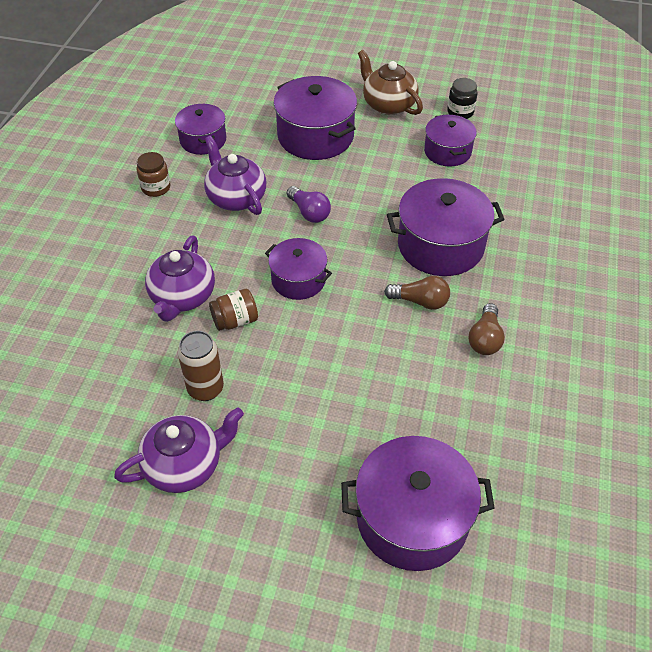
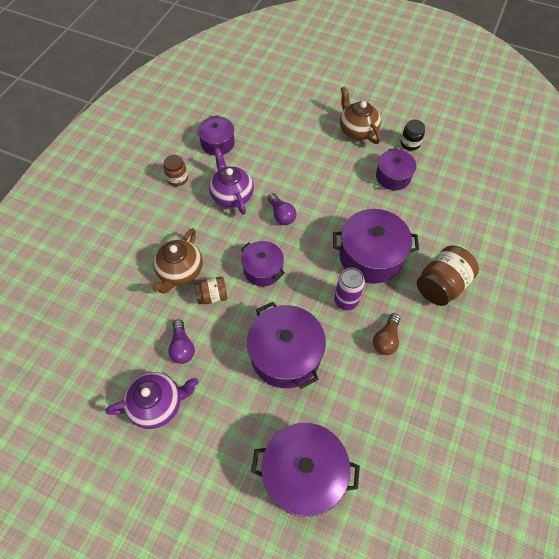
camera: 10 degrees right, 10 degrees up
(182, 297) = (180, 271): purple teapot -> brown teapot
(205, 389) = (182, 347): brown can -> purple light bulb
(315, 136) = (298, 150): purple pot -> purple pot (285, 354)
(420, 301) = (346, 301): brown light bulb -> purple can
(541, 266) = (441, 285): none -> brown jar

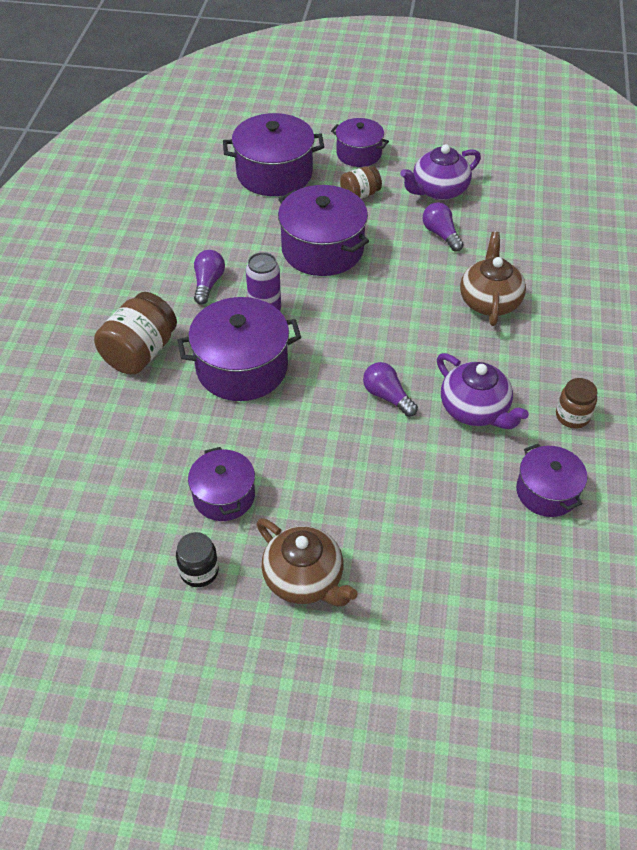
camera: 165 degrees right, 10 degrees down
(212, 296) = (433, 284): brown jar -> brown jar (360, 194)
(263, 269) = (384, 323): purple pot -> purple pot (359, 153)
(386, 339) = (208, 283): brown light bulb -> purple light bulb

